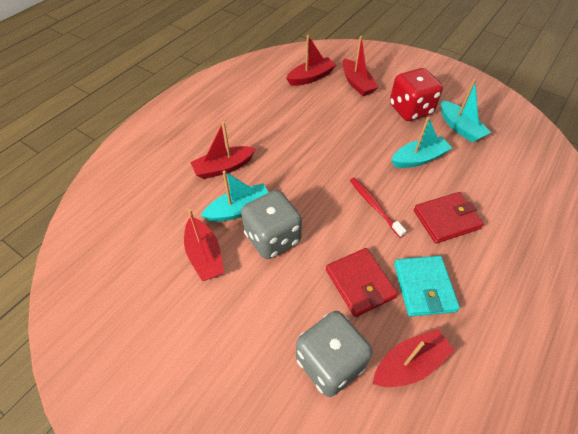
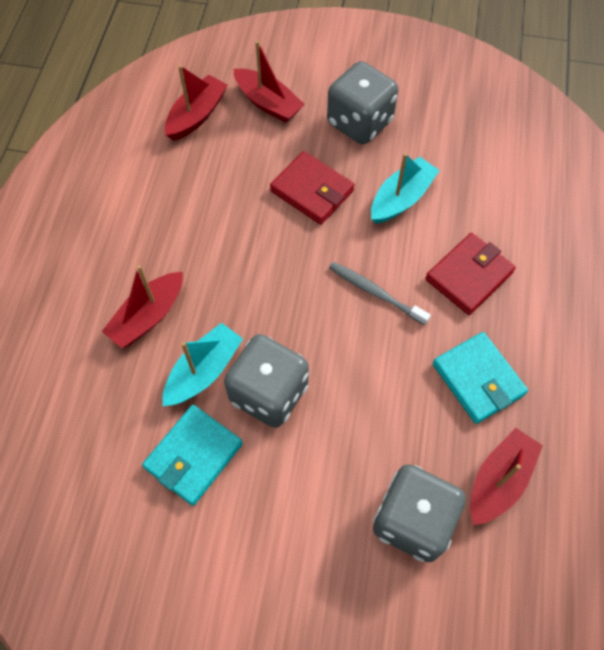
camera: 25 degrees left, 10 degrees up
(204, 255) = (194, 456): red boat -> turquoise wallet
(360, 283) = (404, 407): red wallet -> red wallet (312, 190)
(374, 205) = (375, 292): red toothbrush -> grey toothbrush
(410, 110) = (359, 122): red dice -> grey dice
(460, 127) = (434, 129): turquoise boat -> none

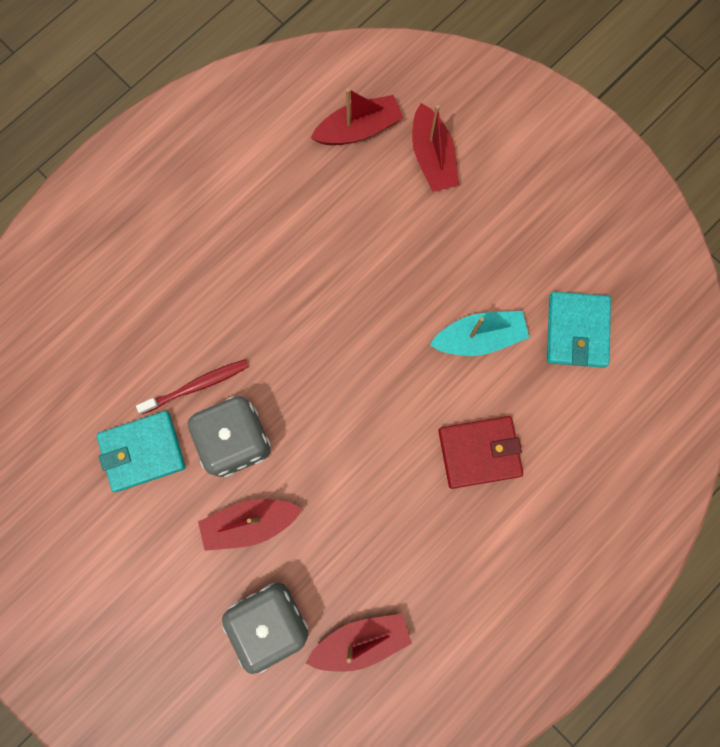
camera: 35 degrees right, 15 degrees up
(148, 316) = (186, 305): red boat -> red boat (250, 523)
(203, 371) = (197, 385): turquoise boat -> red toothbrush
(312, 190) = (405, 276): red wallet -> none
(359, 122) = (501, 233): grey dice -> none
(375, 292) = (386, 412): grey toothbrush -> none
(478, 379) = (412, 548): turquoise wallet -> turquoise wallet (577, 331)

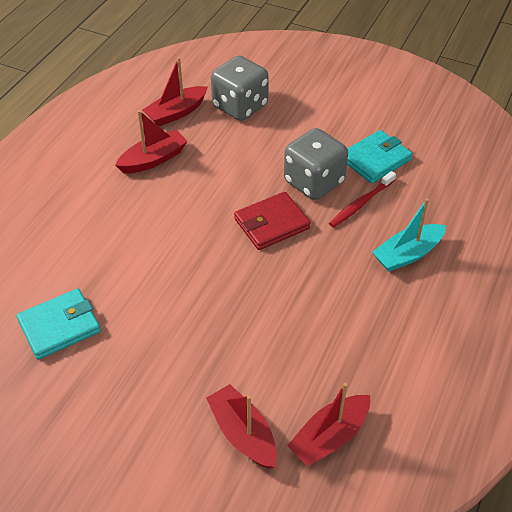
camera: 160 degrees right, 30 degrees down
(250, 523) = (278, 145): red boat -> red boat (153, 159)
(479, 338) = (147, 296): turquoise boat -> turquoise boat (407, 254)
(479, 452) = (124, 224): red wallet -> red wallet (271, 224)
(577, 331) = (59, 326): turquoise wallet -> turquoise wallet turned 75 degrees clockwise

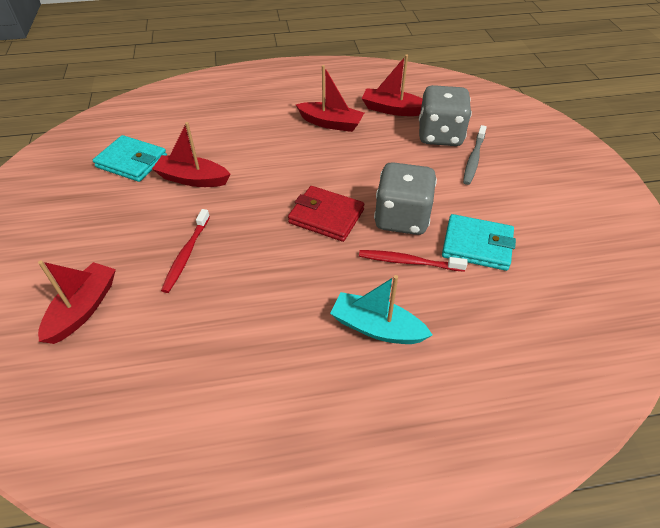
camera: 55 degrees right, 0 degrees up
(237, 335) = (186, 255): none -> red toothbrush
(286, 106) = (473, 159): none -> grey toothbrush
(329, 437) = (109, 371): red boat -> red boat (192, 179)

